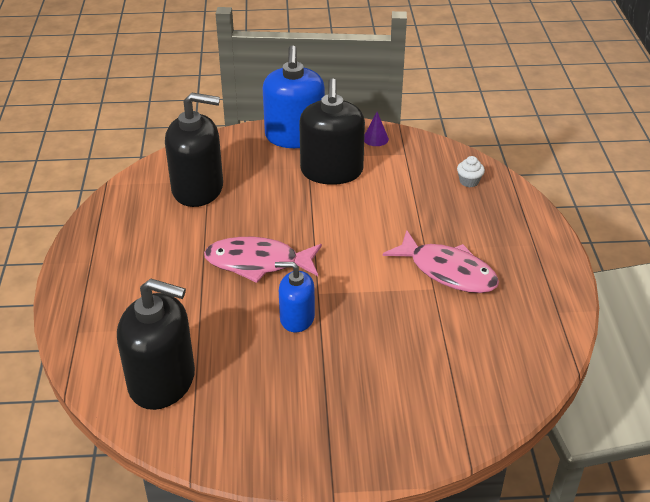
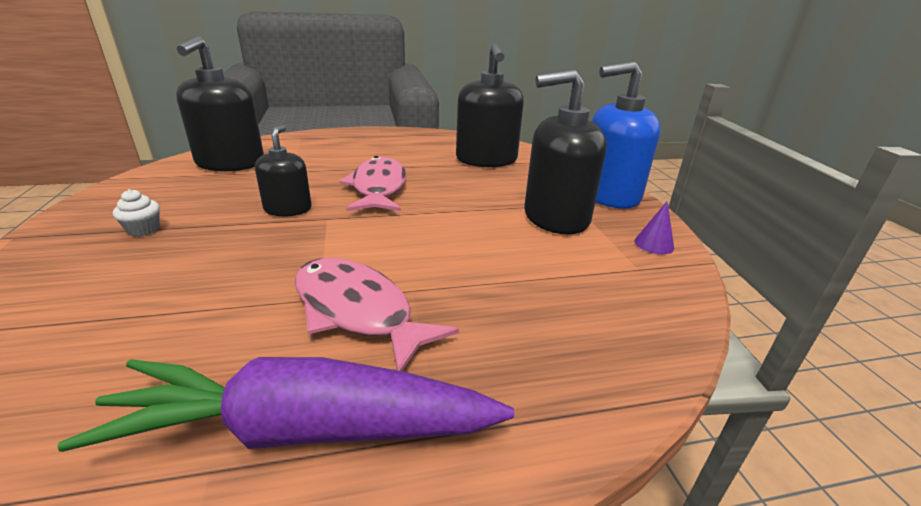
camera: 80 degrees right, 10 degrees down
(297, 318) = (288, 209): blue soap dispenser -> black soap dispenser
(447, 271) = (357, 311): pink fish -> pink fish turned 105 degrees clockwise
(469, 181) = (609, 336): white cupcake -> white cupcake (143, 229)
(535, 286) = (303, 429): none -> purple carrot

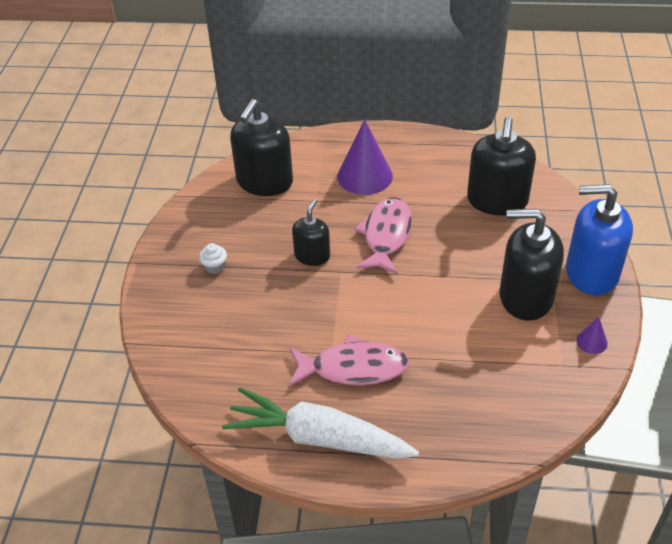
camera: 20 degrees right, 15 degrees up
(303, 429) = (318, 438): purple carrot -> white carrot
(346, 154) = (364, 176): none -> purple cone
(357, 311) = (353, 368): pink fish -> pink fish turned 120 degrees clockwise

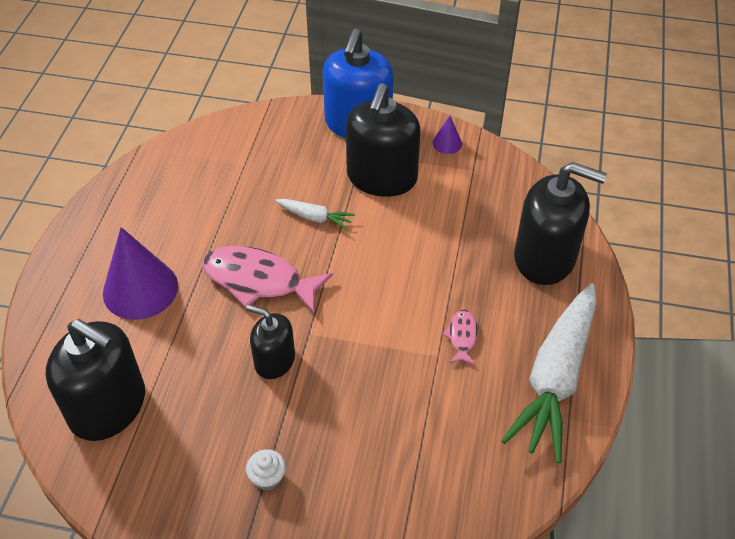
camera: 85 degrees left, 5 degrees up
(353, 368) = (462, 336): pink fish -> pink fish, size x0.48
(462, 259) = (315, 218): none -> white carrot
(497, 201) = (230, 173): black soap dispenser -> black soap dispenser (545, 257)

